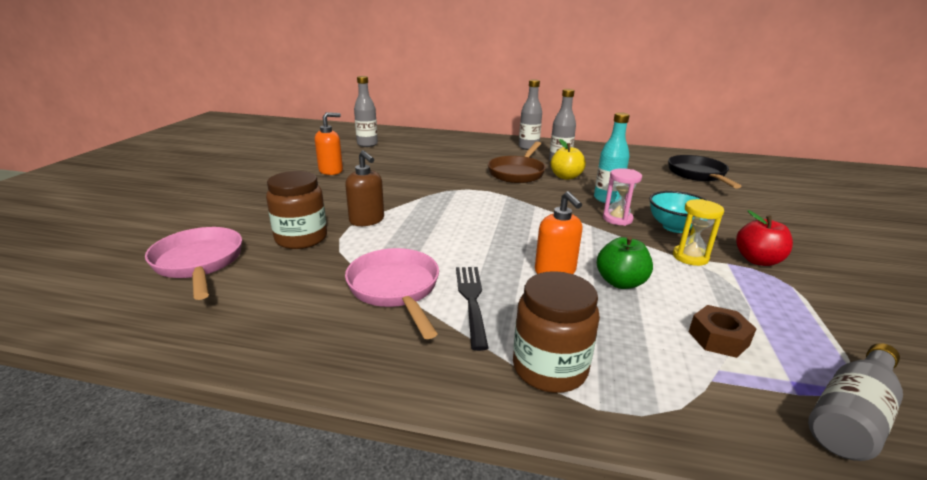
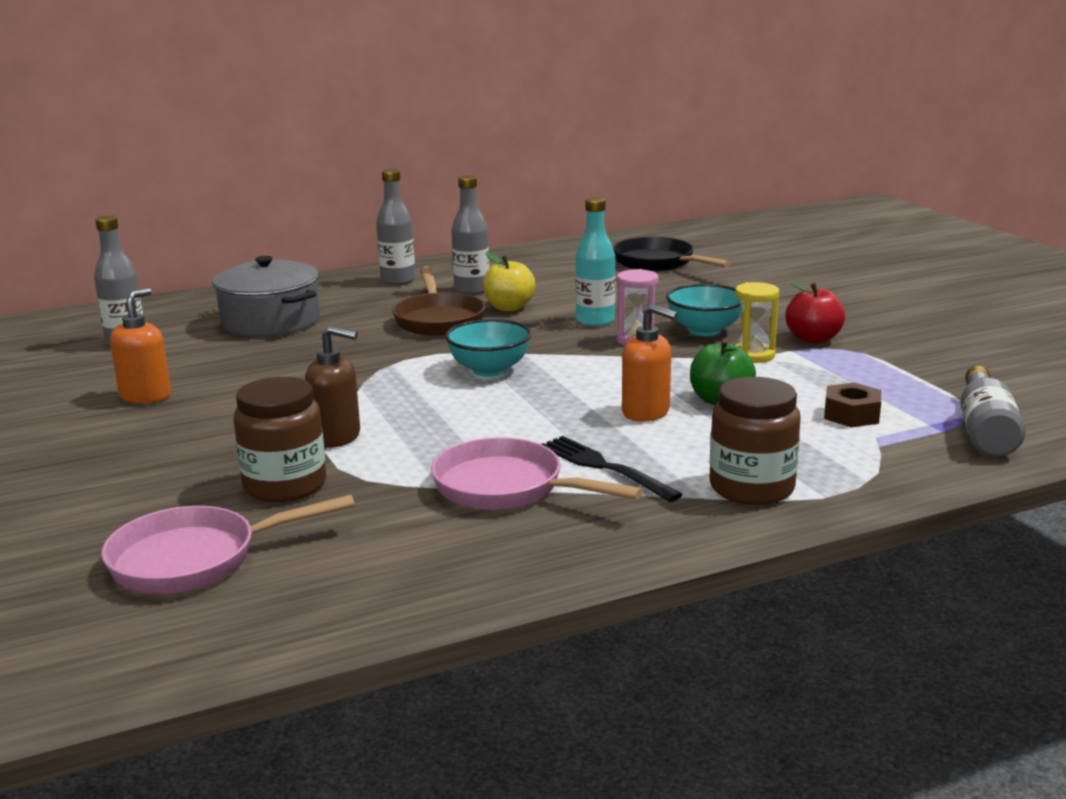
camera: 35 degrees left, 5 degrees down
(199, 263) = (195, 559): pink pan -> pink pan turned 45 degrees counterclockwise
(438, 151) = (270, 321): none -> grey pot
(501, 209) = (489, 370): none -> turquoise bowl

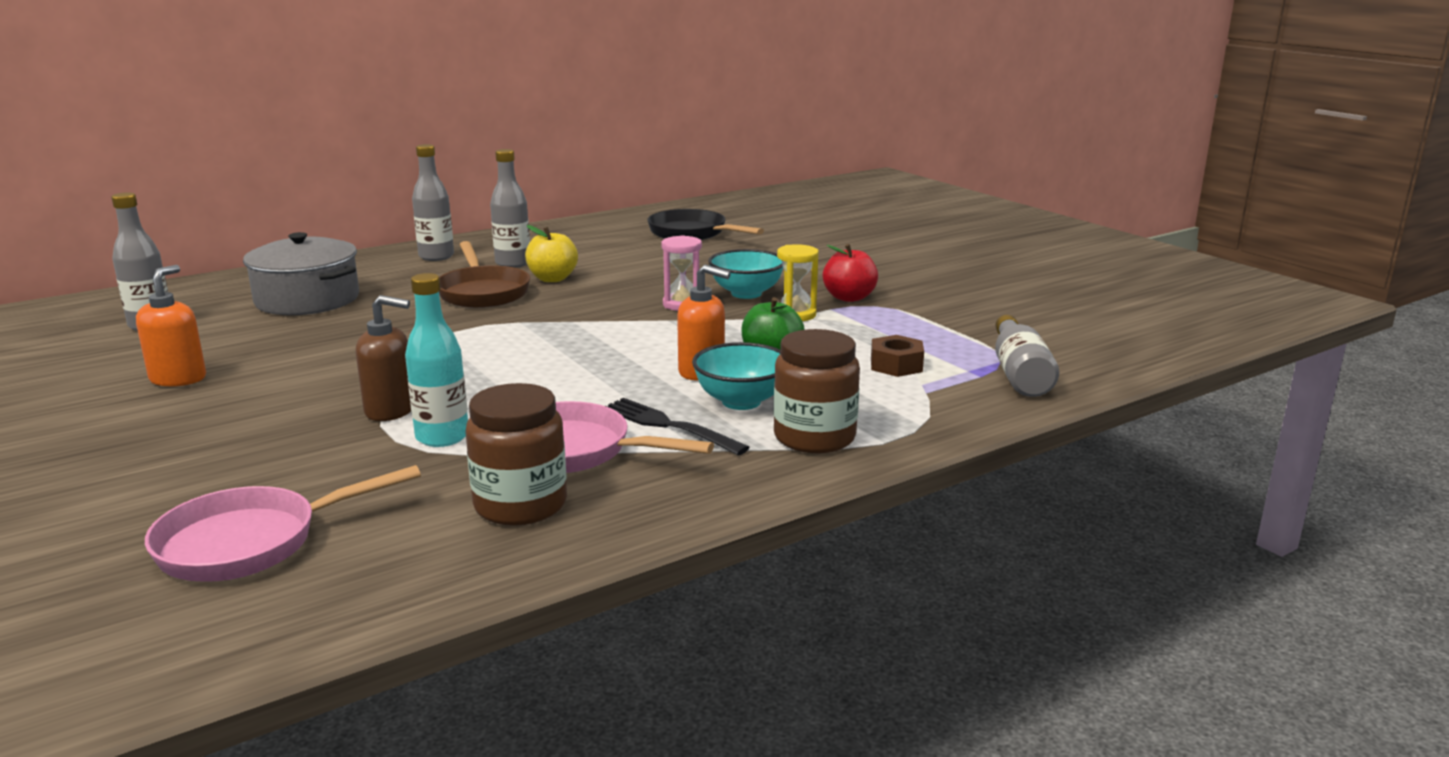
camera: 10 degrees left, 0 degrees up
(285, 485) = (341, 461): brown jar -> brown jar (520, 505)
(489, 370) = (541, 338): turquoise bowl -> turquoise bowl (741, 401)
(595, 321) = (639, 288): turquoise bottle -> turquoise bottle (442, 437)

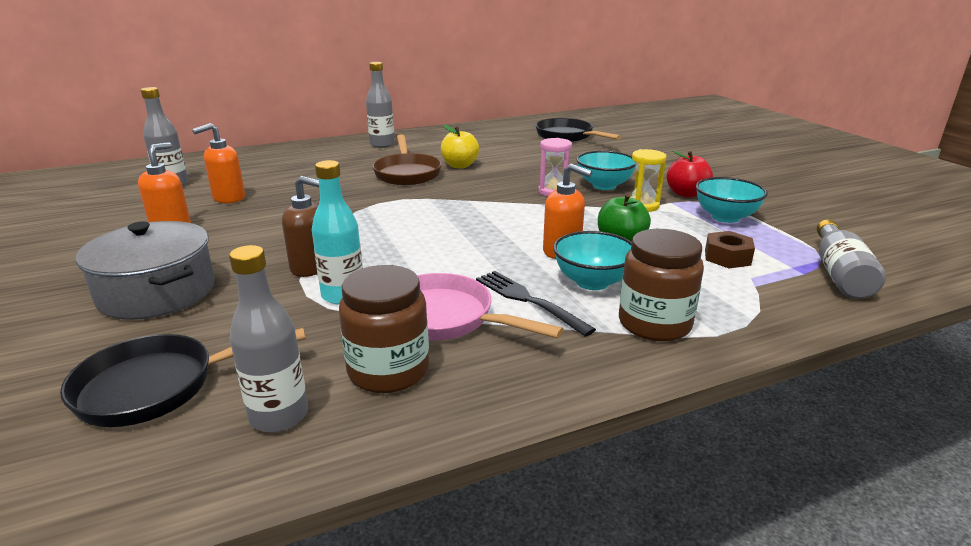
camera: 10 degrees right, 5 degrees up
(242, 337) = (228, 198): none -> orange soap dispenser
(251, 543) = (158, 387): pink pan -> black pan
(307, 300) = (284, 172): grey pot -> grey pot (157, 292)
(513, 263) = (434, 152): grey bottle -> grey bottle (279, 416)
(895, 322) = (725, 217): none -> turquoise bowl

